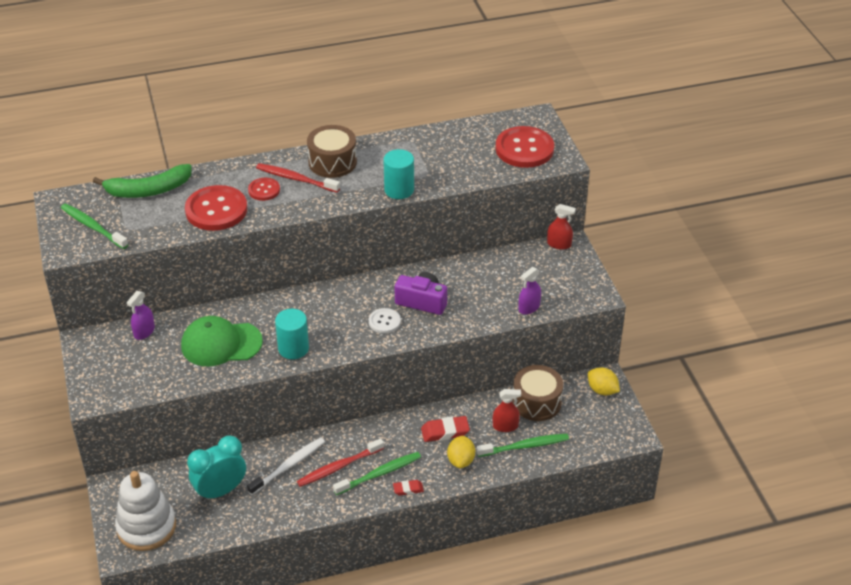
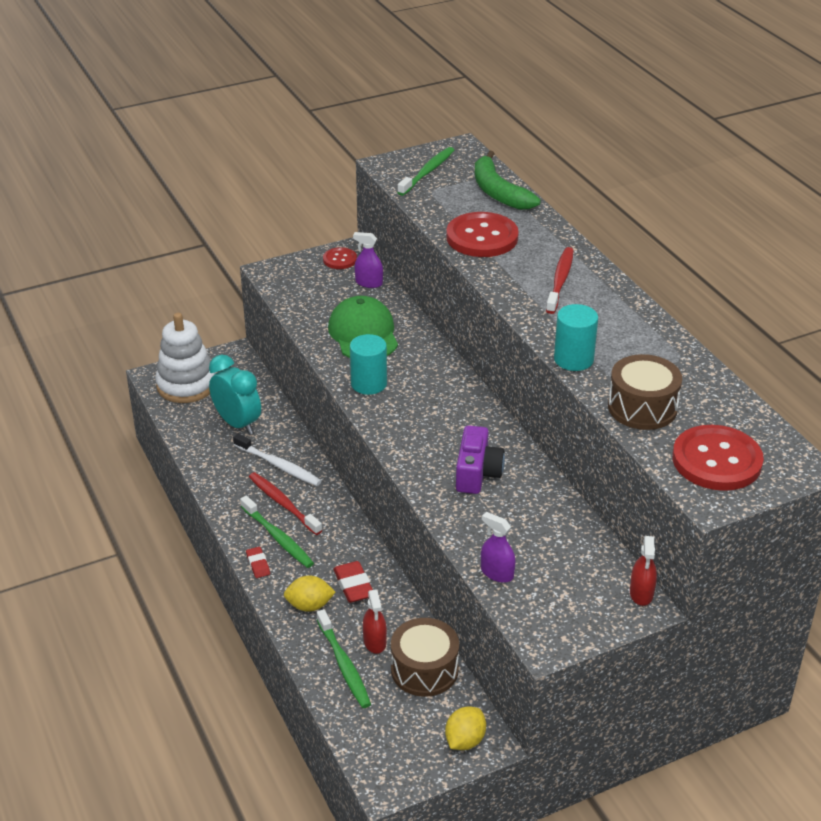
camera: 80 degrees right, 5 degrees down
(264, 190) = (530, 262): red button -> red button (340, 259)
(332, 162) = (605, 302): brown drum -> brown drum (642, 407)
(384, 322) = (431, 446): white button -> none

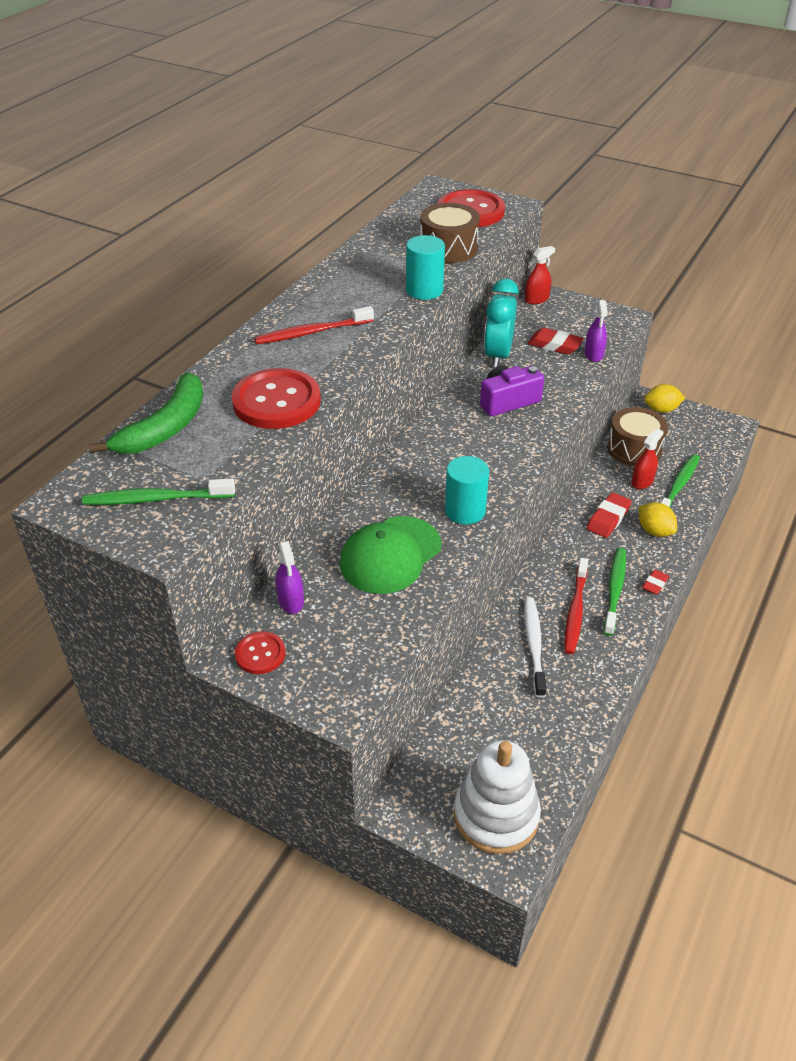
camera: 125 degrees left, 5 degrees up
(237, 424) = (511, 718): turquoise clock -> turquoise clock (498, 356)
(538, 554) = (554, 345): none -> red eraser

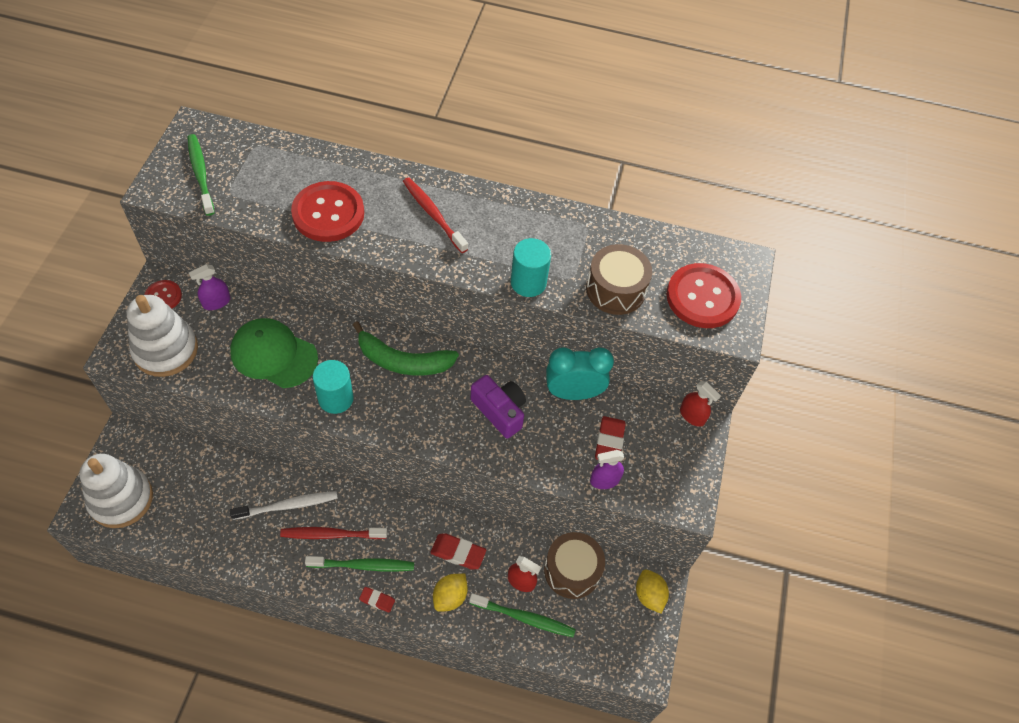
camera: 70 degrees right, 15 degrees up
(165, 427) = (283, 156): green banana -> green banana (402, 361)
(351, 656) = (165, 350): none -> white stacking toy

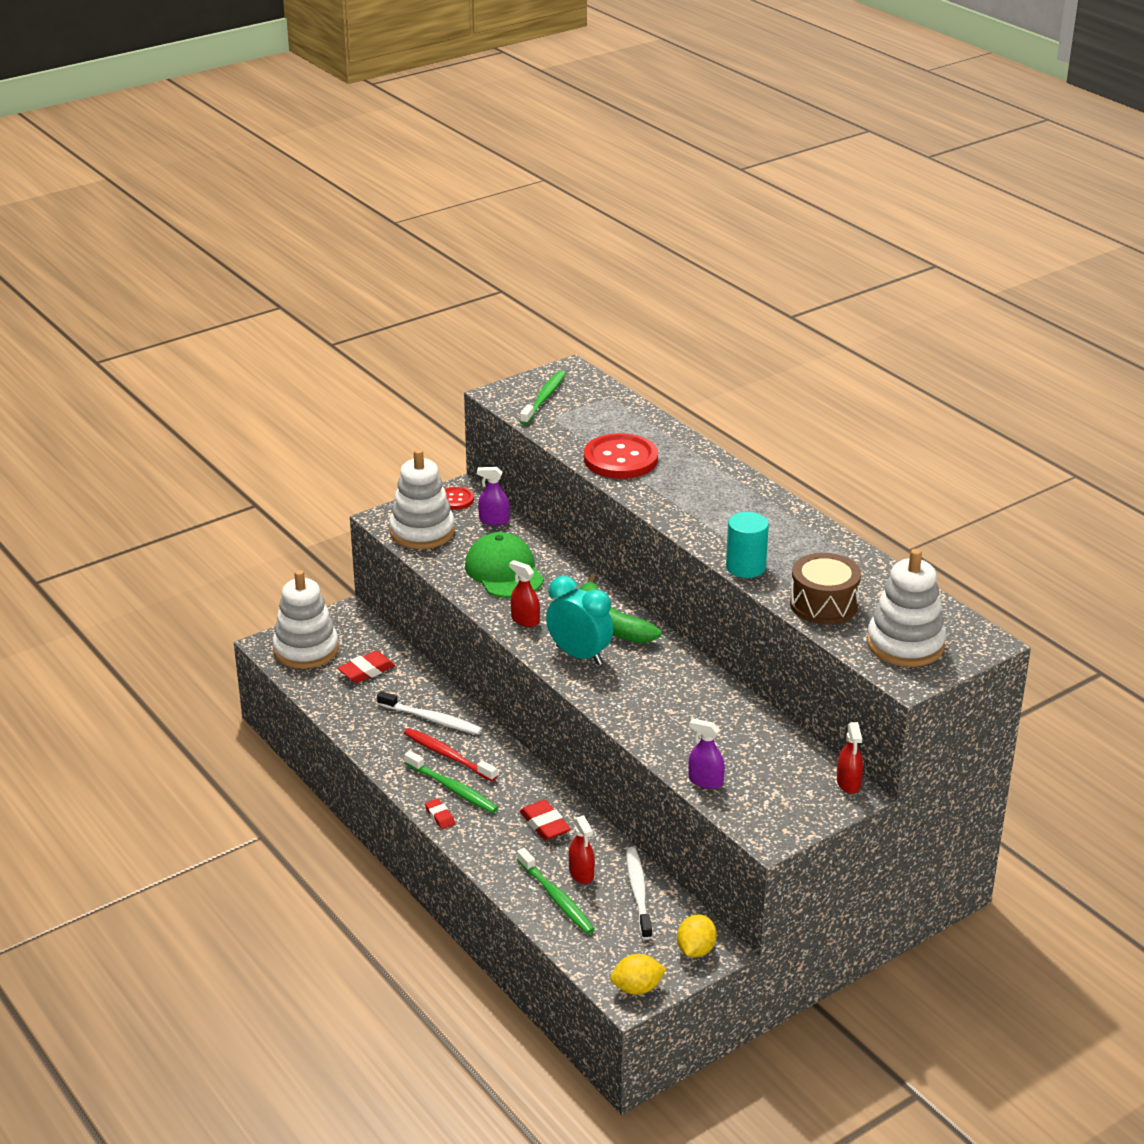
camera: 45 degrees right, 25 degrees down
(336, 398) = (525, 620): turquoise cylinder -> red spray bottle
(433, 214) = (711, 494): red toothbrush -> none
(450, 597) = (505, 848): yellow lemon -> yellow lemon (637, 988)
(500, 411) = (660, 693): purple camera -> none
(572, 570) = (638, 892): brown drum -> white toothbrush
(573, 393) = (745, 713): turquoise clock -> turquoise clock (579, 655)
(609, 442) = (741, 760): red eraser -> red eraser (366, 671)
(702, 297) = (905, 644): red button -> white stacking toy

